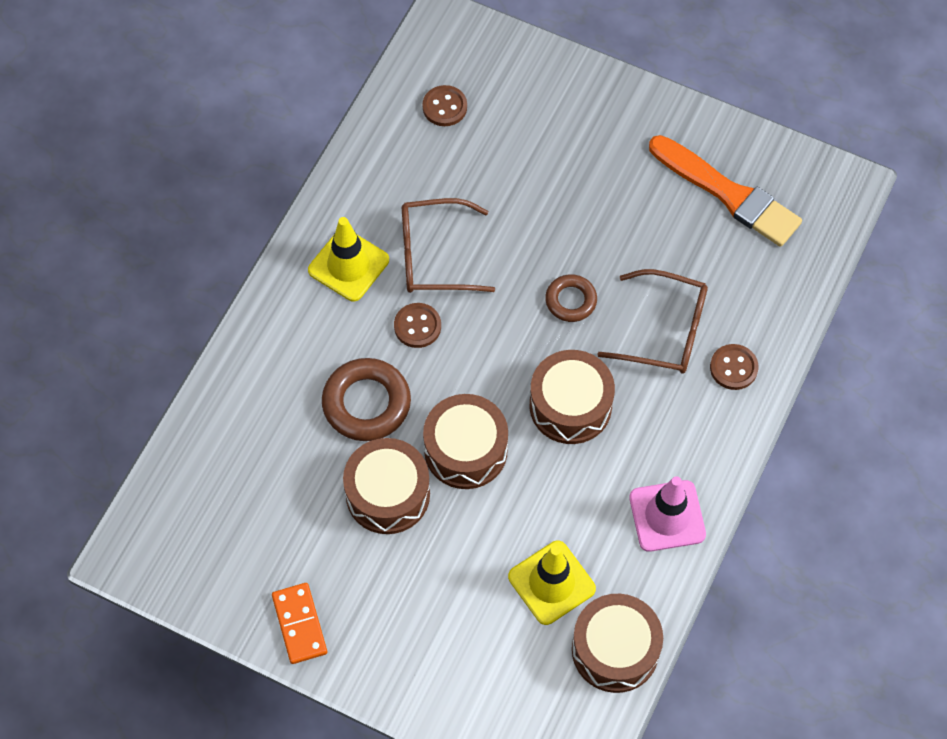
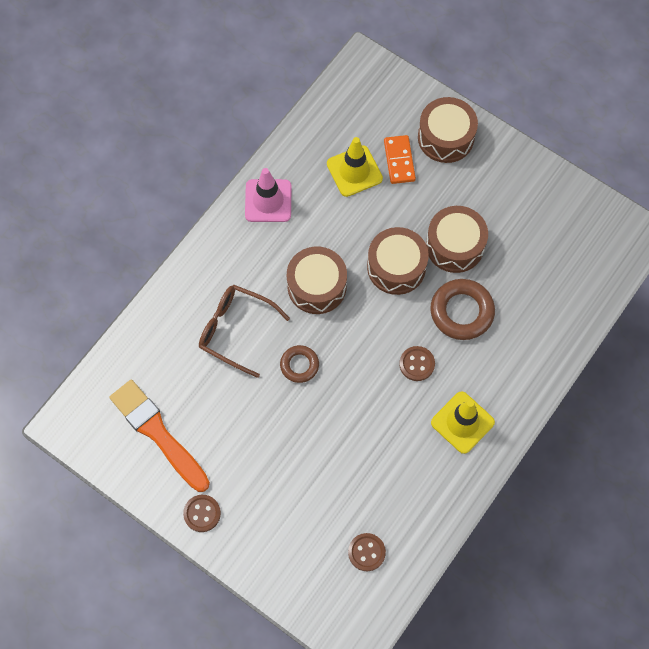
camera: 170 degrees left, 5 degrees up
(299, 624) = (523, 172): orange domino -> orange domino (399, 161)
(434, 255) = (395, 419): brown glasses -> none
(615, 650) = (322, 125): brown drum -> brown drum (445, 137)
(733, 368) = (194, 294): brown button -> brown button (202, 513)

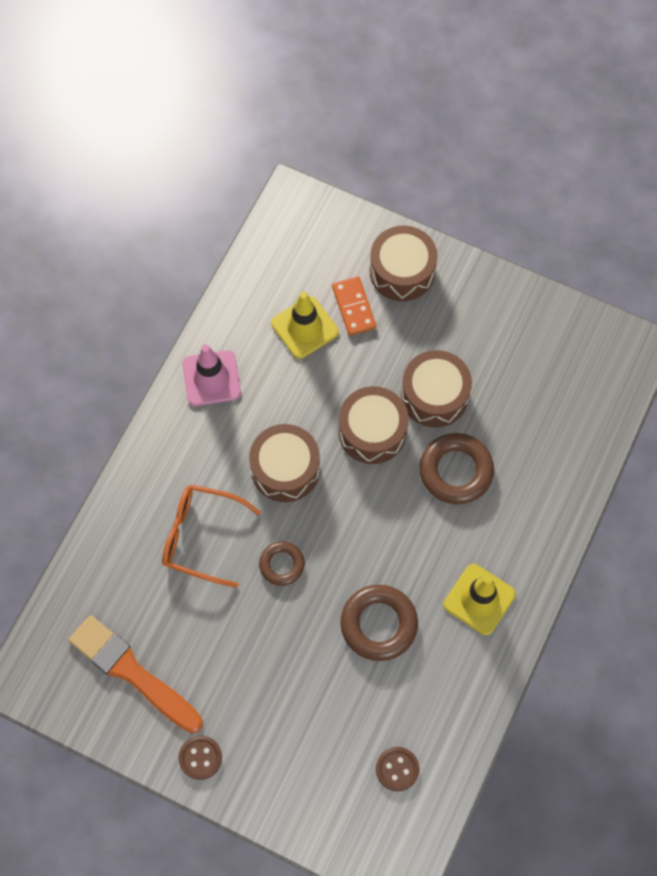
camera: 10 degrees left, 0 degrees up
(236, 330) = (201, 536): brown glasses -> orange glasses
(372, 429) = (378, 624): none -> brown ring
(417, 364) = (415, 540): brown button -> none

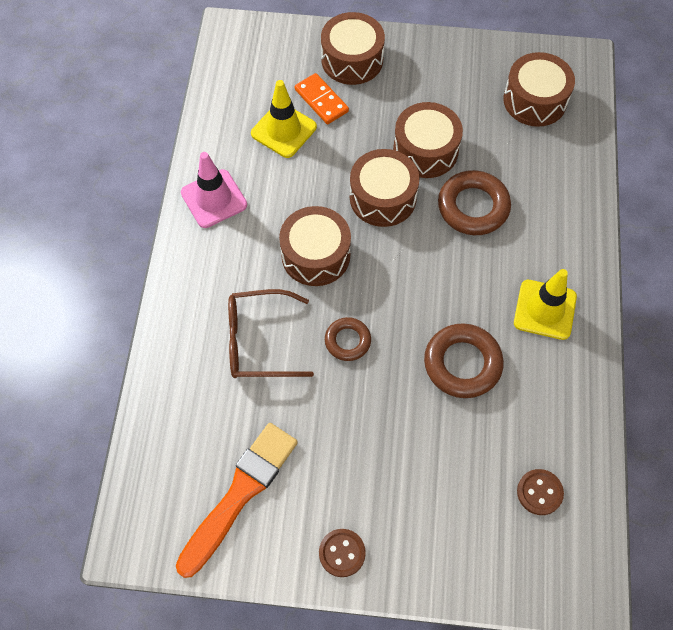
camera: 20 degrees left, 5 degrees down
(132, 672) = (240, 494): orange brush -> orange brush turned 105 degrees clockwise
(201, 536) = (259, 341): orange glasses -> brown glasses
(567, 377) = (535, 100): none -> brown drum

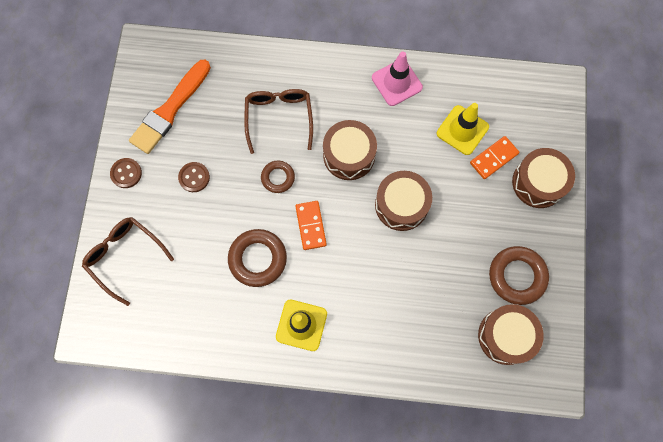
camera: 90 degrees right, 10 degrees up
(240, 494) = (170, 110): orange brush -> orange brush turned 90 degrees clockwise
(414, 300) = (311, 226): none -> orange domino
(425, 150) = (448, 240): brown drum -> none
(470, 545) = (125, 257): none -> brown glasses
(473, 207) = (394, 275): brown ring -> brown ring (517, 276)
(539, 492) = (157, 307): brown button -> brown button (194, 177)

